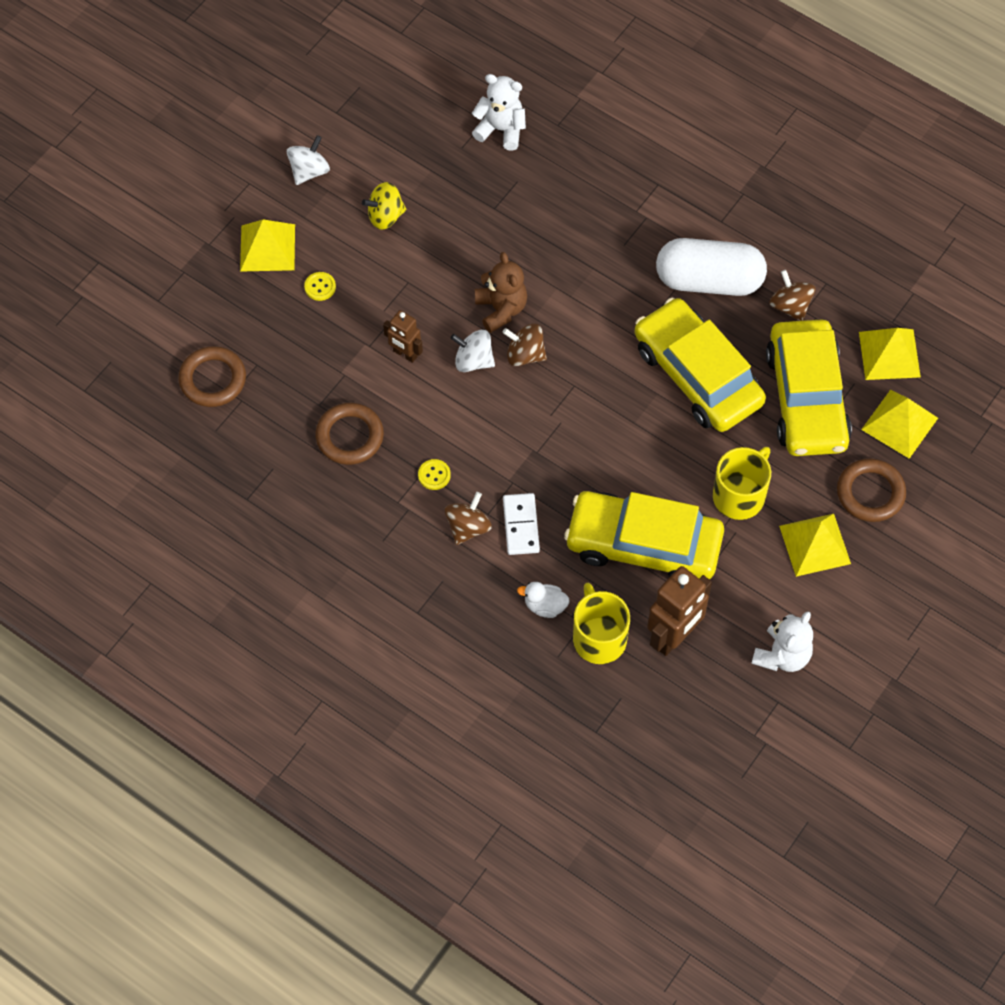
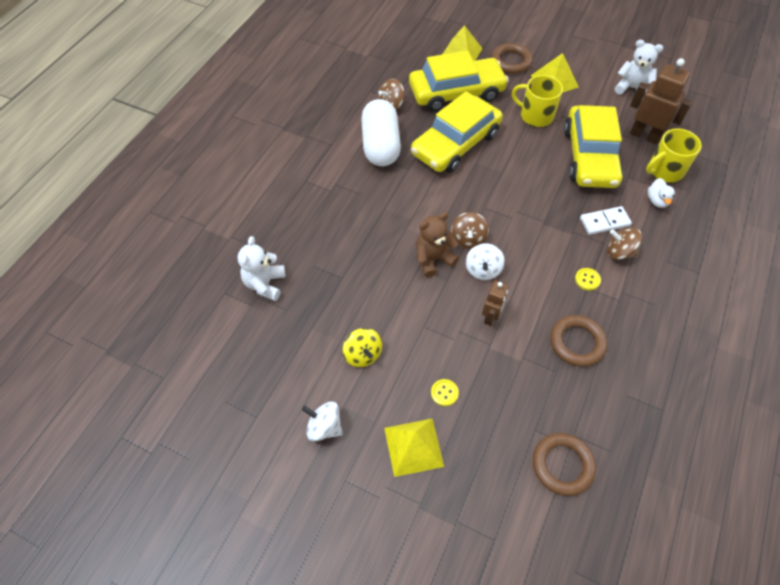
camera: 100 degrees left, 5 degrees down
(889, 354) = (414, 60): yellow pyramid -> none

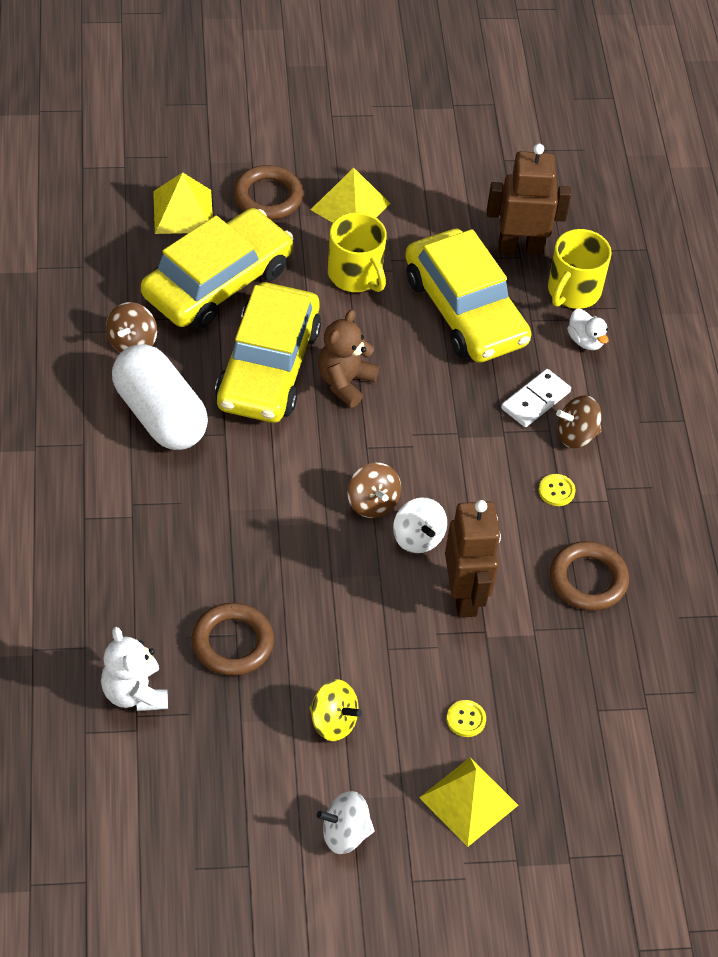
camera: 35 degrees left, 5 degrees down
(433, 259) = (343, 552): brown teddy bear -> brown teddy bear (345, 382)
(490, 317) = (465, 596): brown robot -> brown robot, size x1.72
(535, 115) = (355, 275): yellow mug -> yellow mug turned 120 degrees counterclockwise
(562, 465) = (650, 734): brown ring -> brown ring (232, 643)
(631, 88) = (464, 176): white teddy bear -> none

